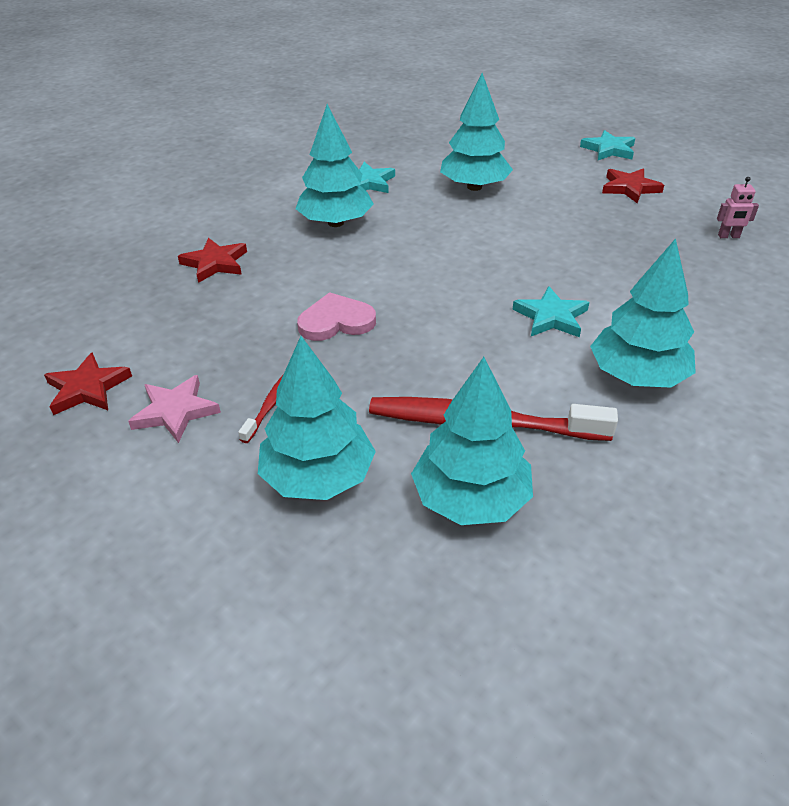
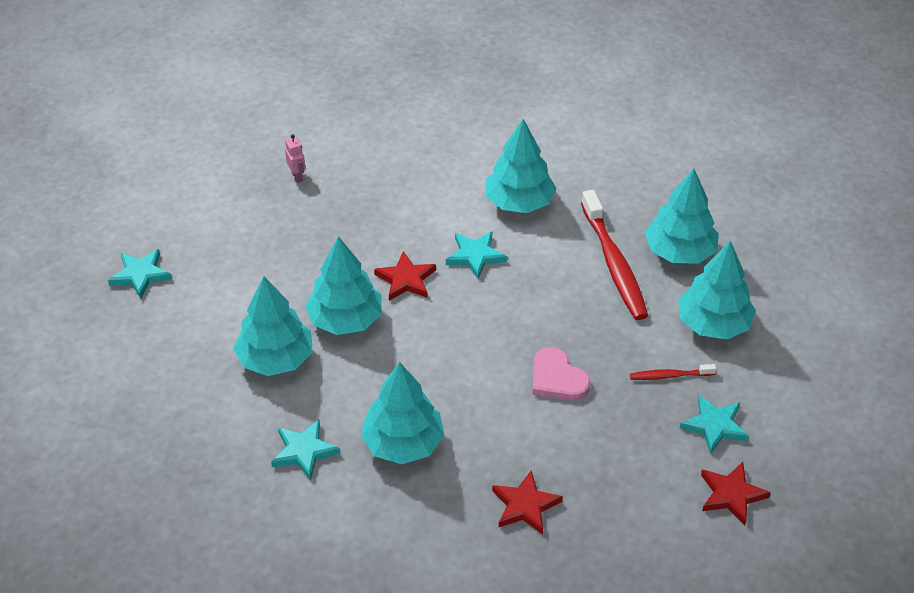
camera: 115 degrees left, 5 degrees up
(175, 411) = (714, 426): pink star -> turquoise star
(500, 224) = (345, 319): none -> turquoise tree
(630, 188) = (229, 246): red star -> red star (406, 279)

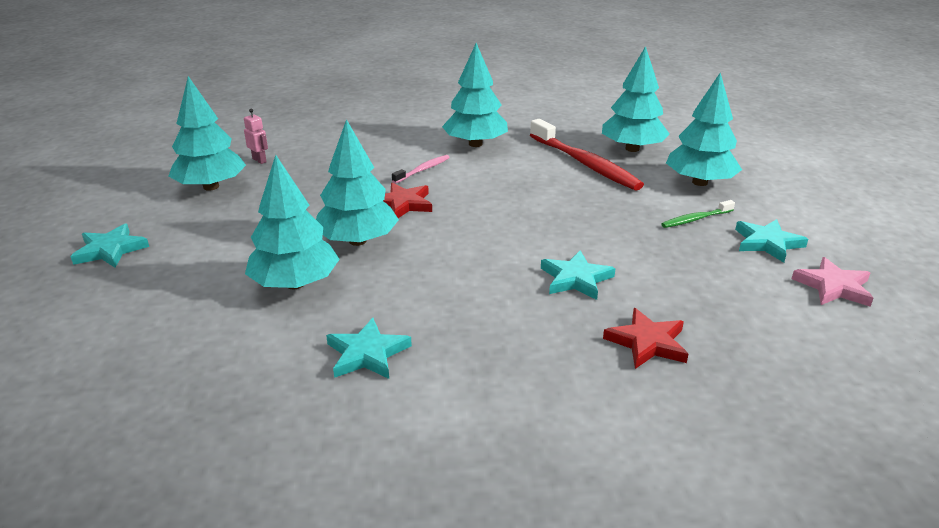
camera: 20 degrees left, 15 degrees down
(403, 443) = (478, 321): turquoise tree -> turquoise tree (211, 187)
(446, 232) = (422, 170): none -> pink toothbrush
(475, 256) = (459, 179): turquoise star -> turquoise star (576, 279)
(557, 378) = (597, 241): pink heart -> none
(670, 376) = (696, 219): red toothbrush -> green toothbrush
(731, 495) = (833, 286): red star -> pink star

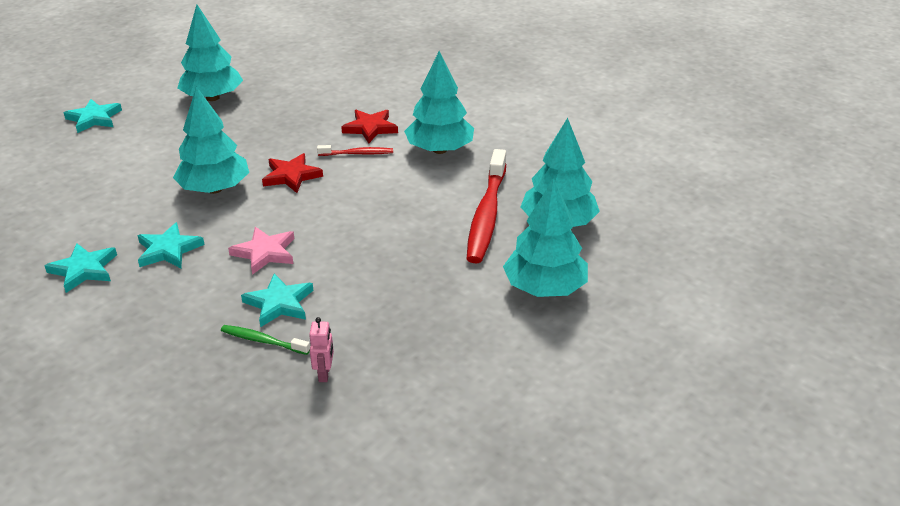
camera: 45 degrees right, 5 degrees up
(259, 160) = (274, 89): pink robot -> pink robot (324, 374)
(295, 284) = (132, 199): turquoise tree -> none
(422, 170) = (357, 153): pink toothbrush -> red toothbrush
(647, 342) = (226, 377): red star -> red star (370, 128)
(696, 219) = (464, 317): green toothbrush -> green toothbrush (263, 341)
(767, 243) = (474, 374): turquoise star -> turquoise star (168, 250)
(833, 286) = (439, 442): pink star -> pink star (265, 253)

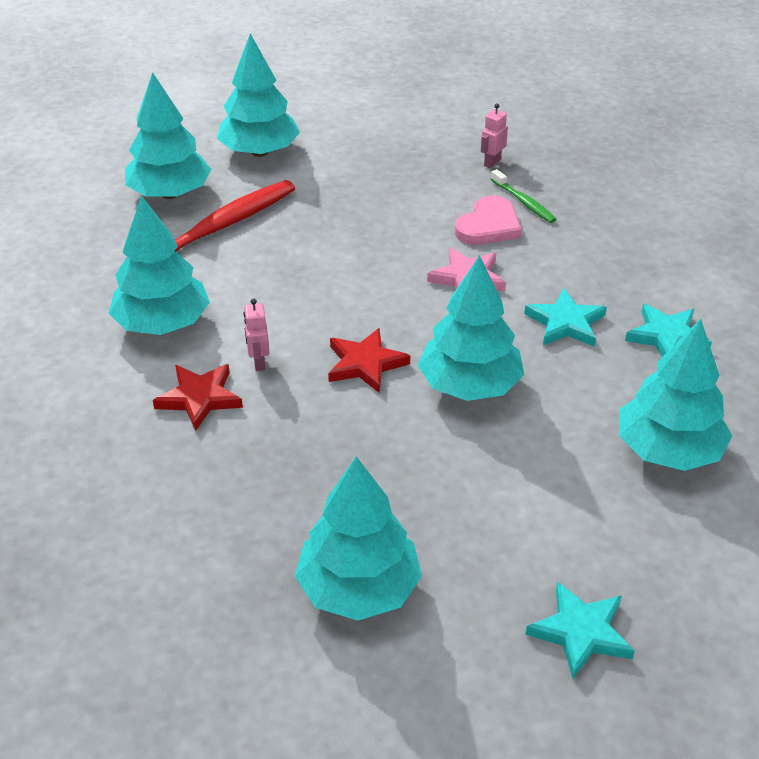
camera: 145 degrees left, 5 degrees up
(65, 201) = (668, 450): none -> turquoise tree
(279, 303) = (488, 225): turquoise star -> pink heart
(357, 153) = (258, 362): red toothbrush -> pink robot

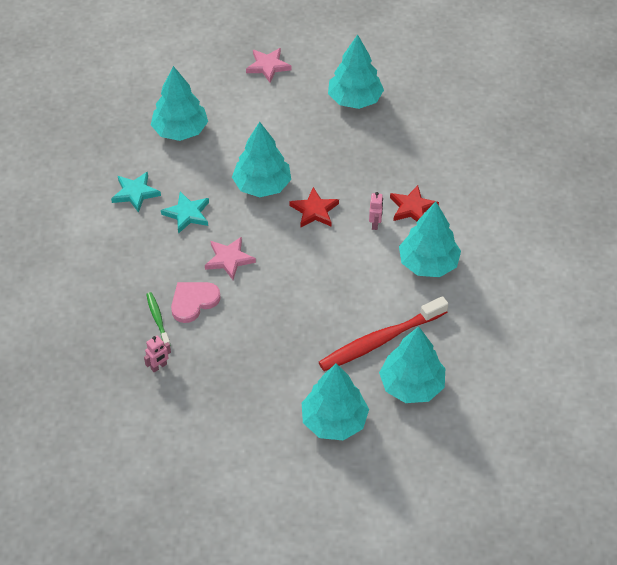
camera: 165 degrees left, 10 degrees up
(581, 632) = (268, 66): turquoise star -> pink star

